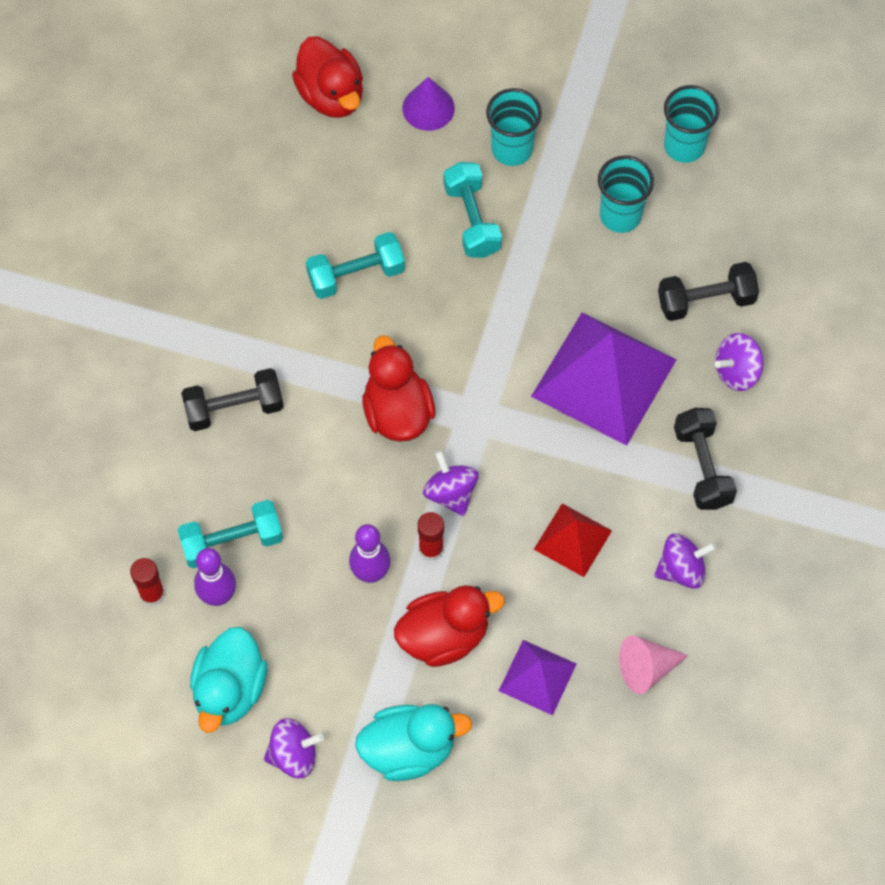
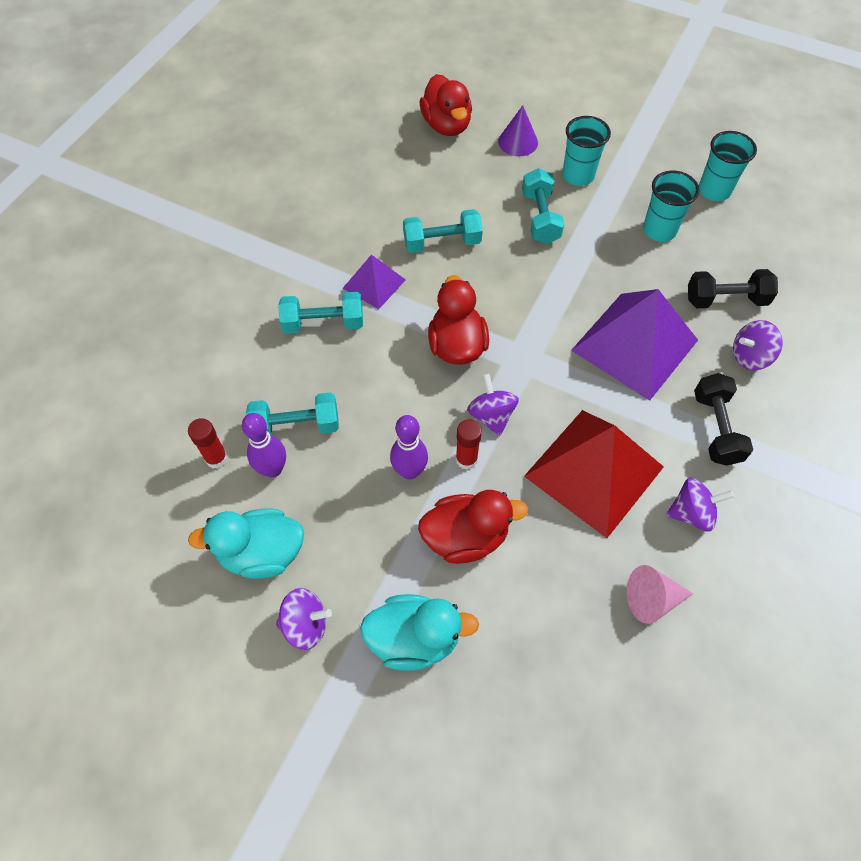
camera: 10 degrees right, 5 degrees down
(230, 690) = (262, 553): turquoise duck -> turquoise duck turned 60 degrees clockwise
(234, 408) = (323, 323): black dumbbell -> turquoise dumbbell
(537, 677) = (547, 590): purple pyramid -> purple pyramid (374, 284)
(573, 540) = (594, 471): red pyramid -> red pyramid, size x1.93

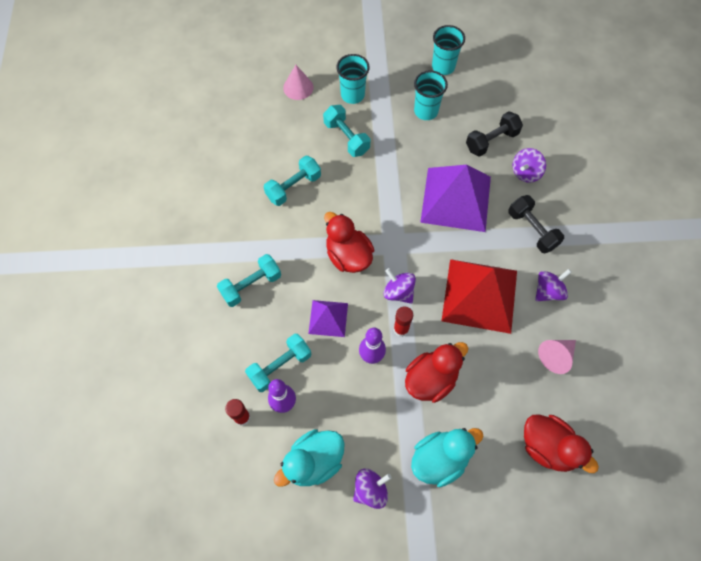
camera: 30 degrees left, 5 degrees up
(374, 284) = (267, 239): purple pyramid -> purple pyramid (328, 318)
(446, 125) = (241, 96): red duck -> red duck (548, 447)
(518, 142) = (298, 87): purple cone -> pink cone

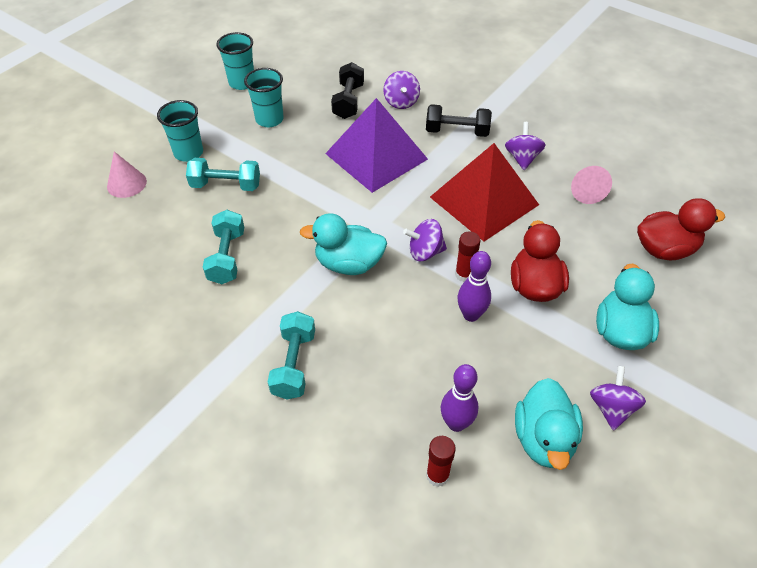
camera: 50 degrees left, 15 degrees down
(280, 366) = (411, 399): turquoise dumbbell -> none
(328, 318) = (398, 322): purple pyramid -> none
(348, 256) = (348, 264): red duck -> turquoise duck

